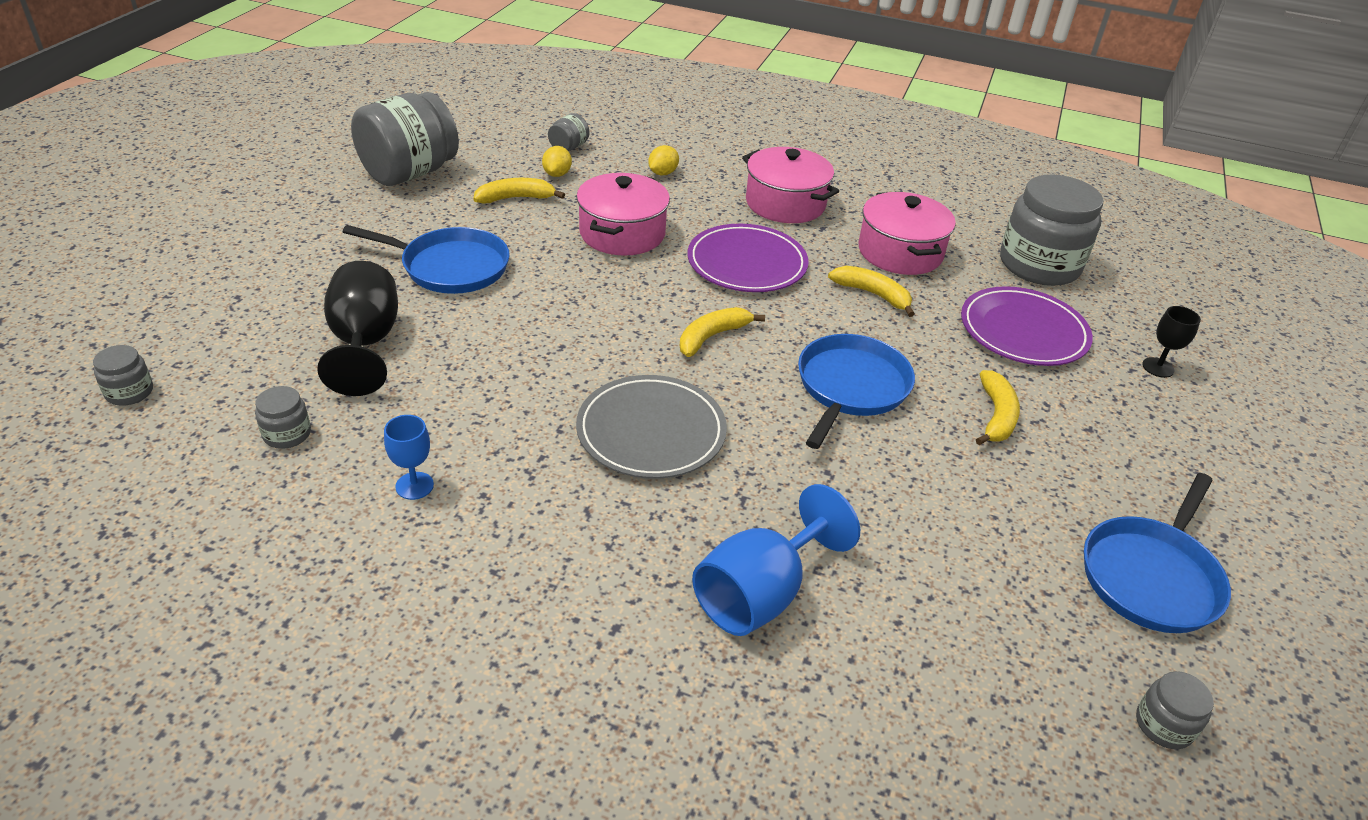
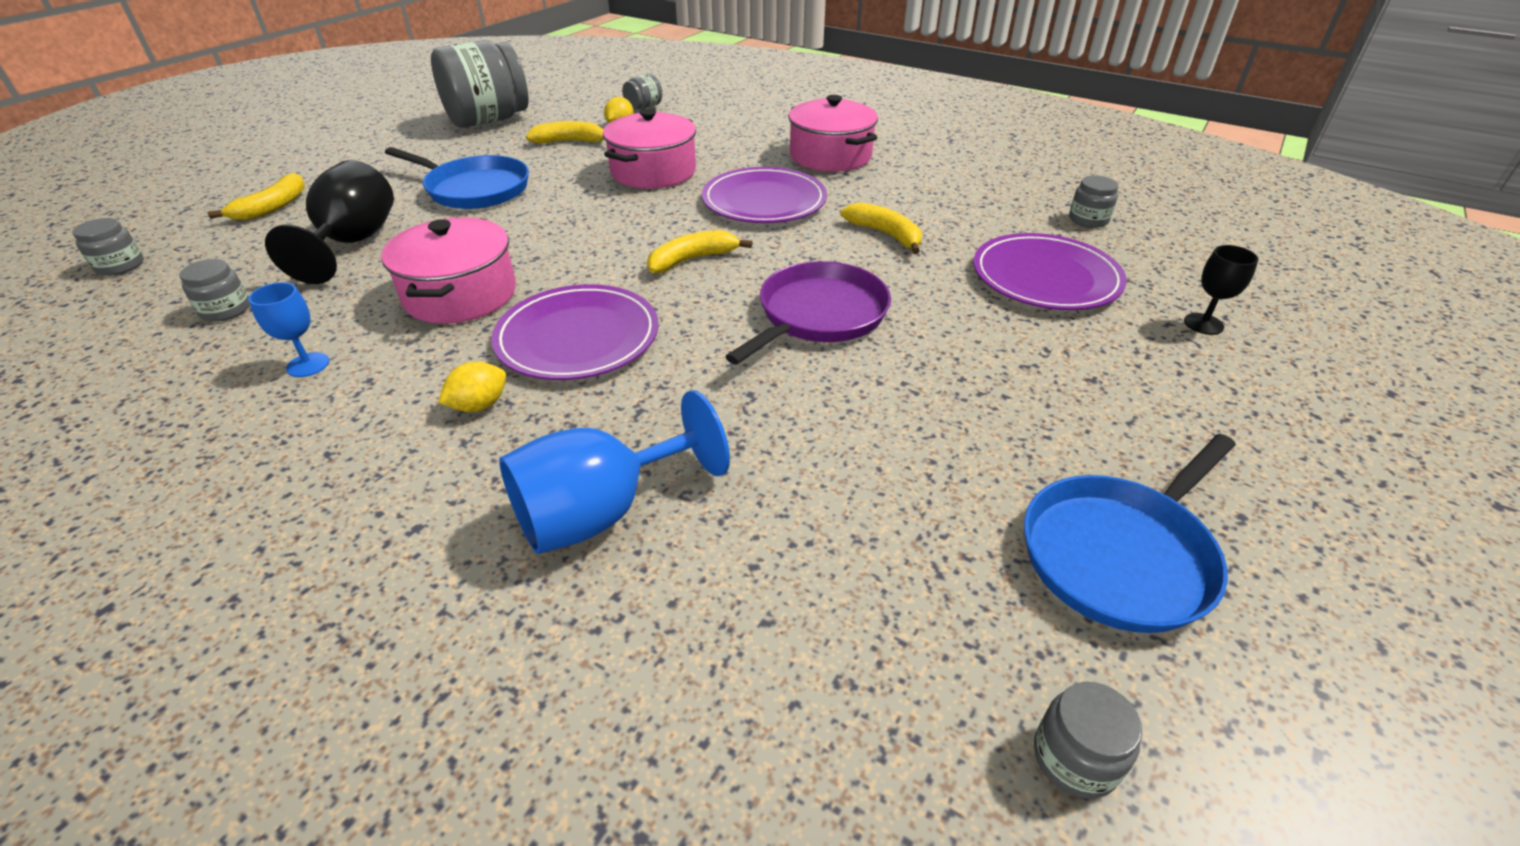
camera: 15 degrees right, 0 degrees up
(651, 431) = (578, 338): grey plate -> purple plate
(662, 173) = (721, 129): yellow lemon -> yellow lemon (479, 405)
(850, 387) = (818, 315): blue pan -> purple pan
(900, 252) = (933, 200): pink pot -> pink pot (460, 295)
(996, 416) = (978, 356): yellow banana -> yellow banana (272, 207)
(1039, 265) = (1088, 220): grey jar -> grey jar, size x0.43

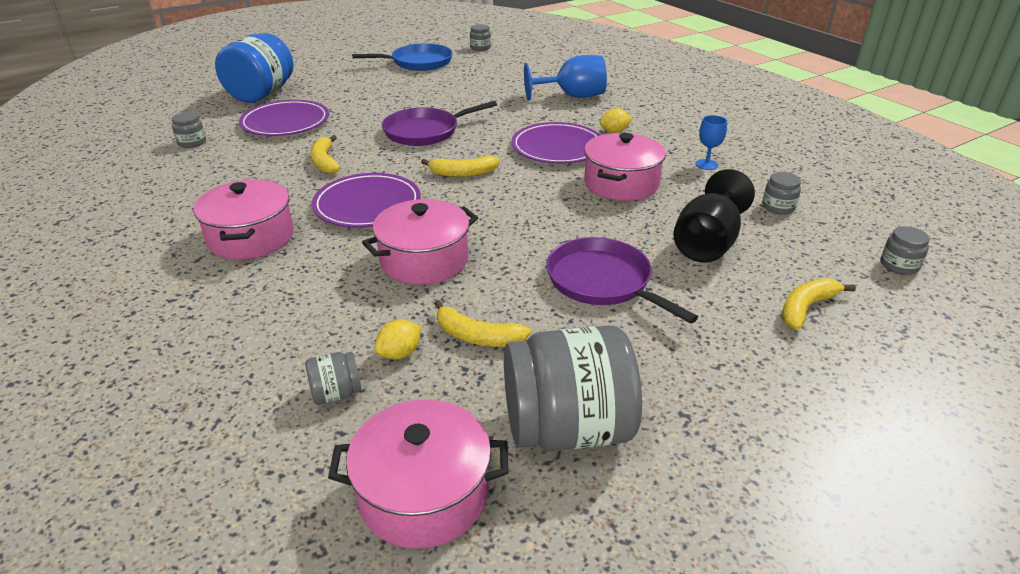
camera: 155 degrees left, 5 degrees down
(474, 189) = (602, 281): blue pan -> purple pan
(561, 93) = (423, 494): none -> pink pot
(1203, 324) = (261, 94): black goblet -> blue jar

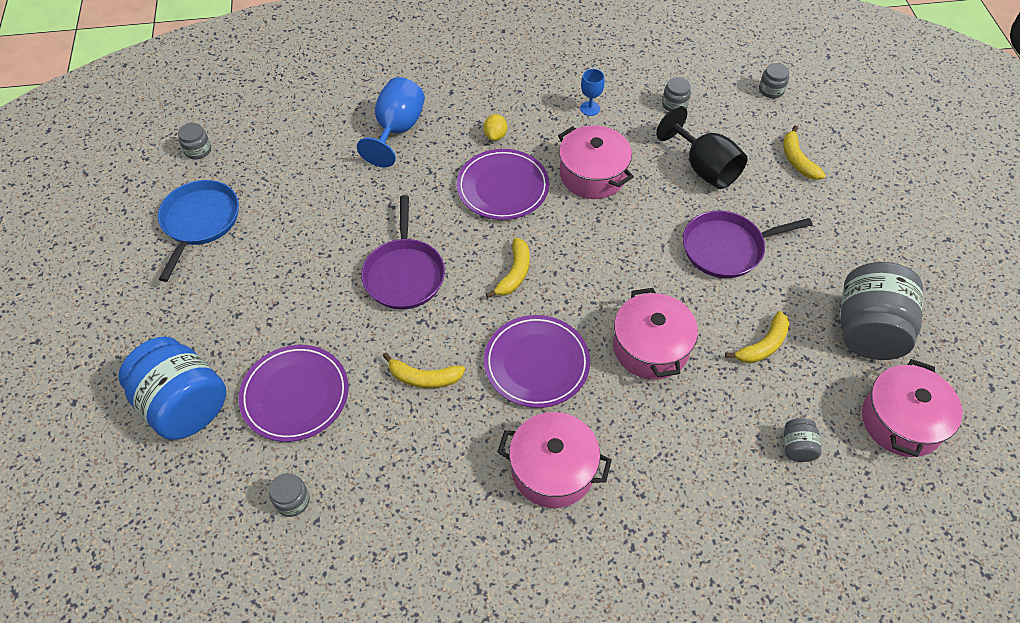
camera: 65 degrees left, 20 degrees up
(400, 353) = (766, 397): yellow lemon -> none

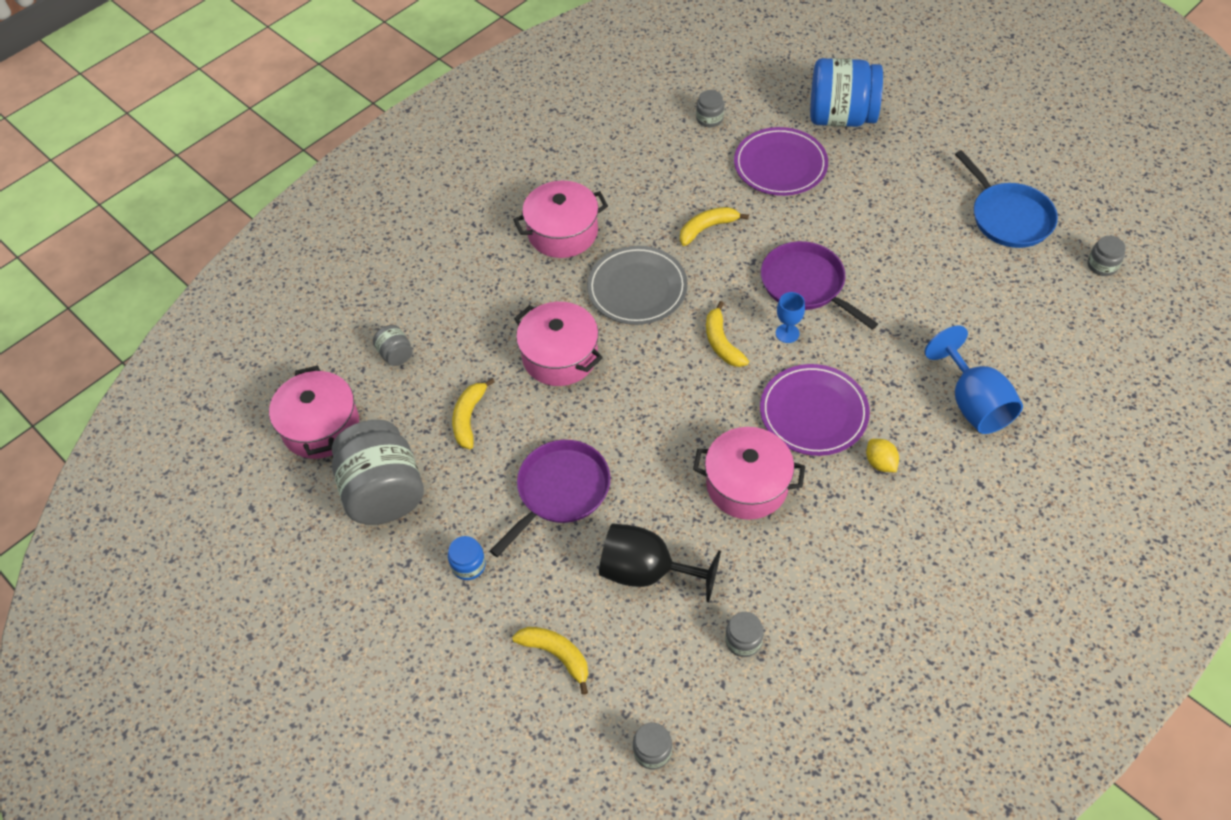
camera: 145 degrees right, 0 degrees up
(536, 363) = (637, 288): purple plate -> grey plate
(590, 108) = (825, 567): blue goblet -> blue goblet (787, 333)
(827, 241) = (468, 565): none -> blue jar

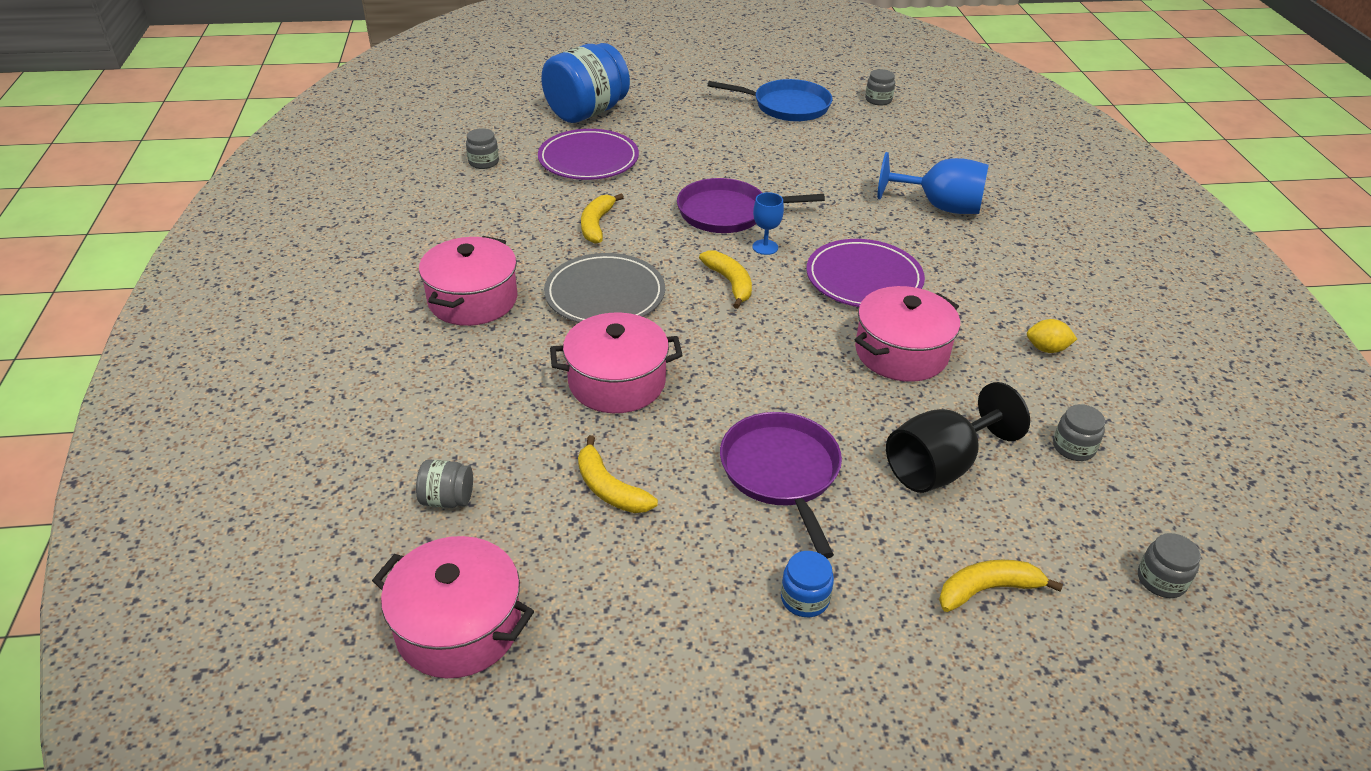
camera: 55 degrees left, 15 degrees down
(383, 492) = (624, 619): grey jar -> none
(722, 342) = (730, 283): yellow banana -> yellow banana turned 135 degrees counterclockwise
(880, 463) = (952, 275): yellow lemon -> yellow lemon (1046, 349)

